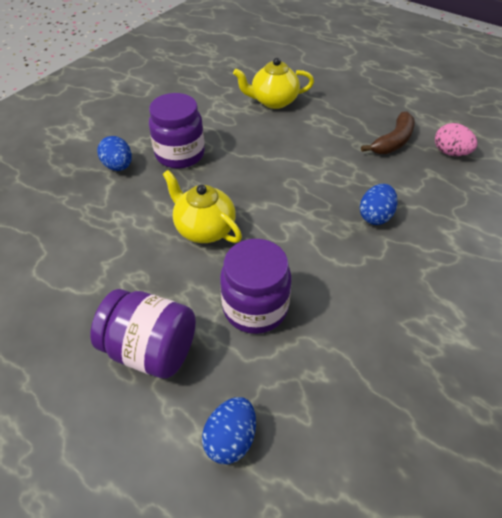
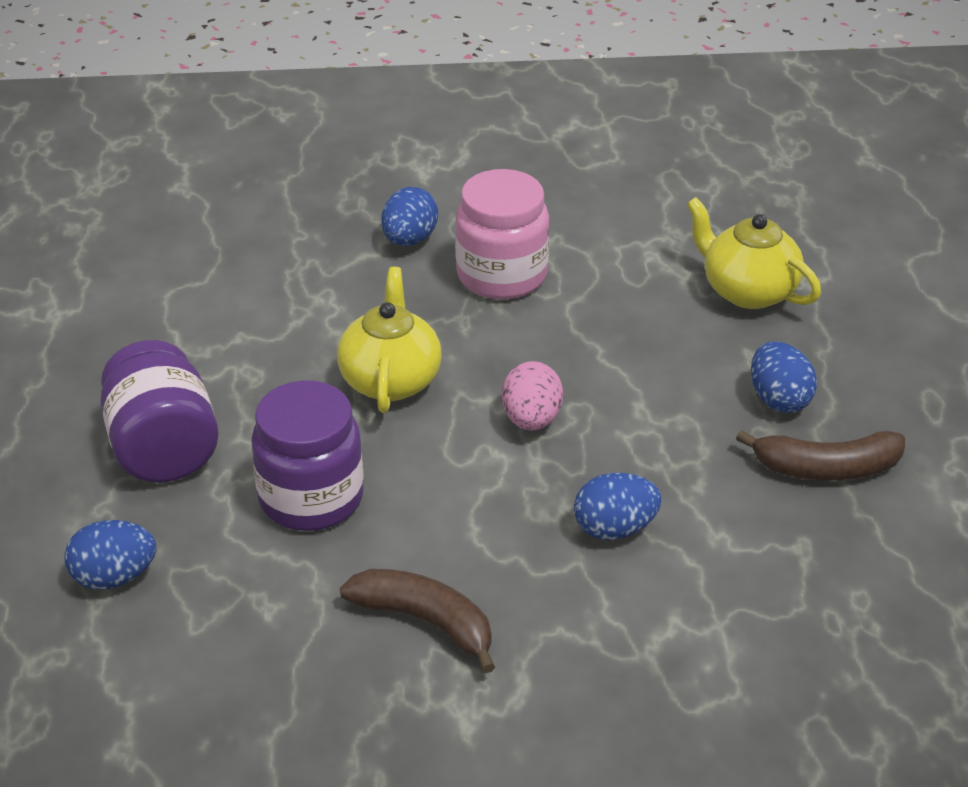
camera: 50 degrees right, 10 degrees down
(180, 154) = (501, 275): purple jar -> pink jar
(343, 130) = (779, 399): none -> blue egg
(382, 315) = (426, 622): none -> brown banana
(450, 152) = (889, 547): pink egg -> pink egg (531, 420)

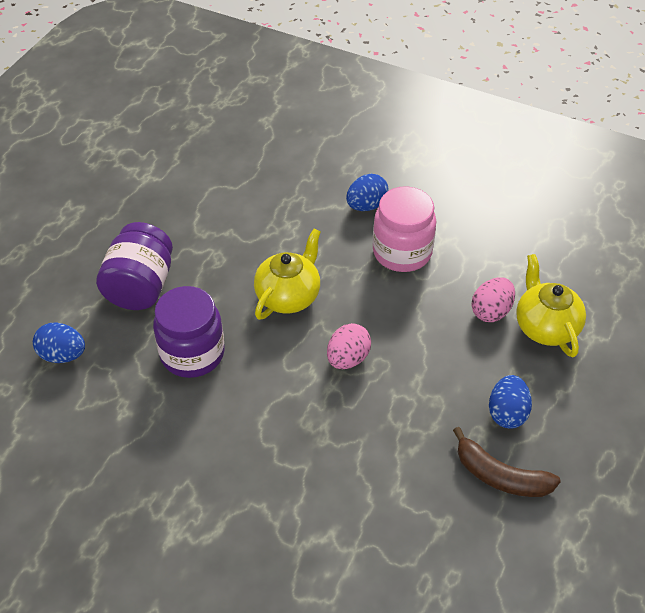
camera: 30 degrees right, 10 degrees up
(426, 622) = (195, 462): brown banana -> none
(615, 529) = (342, 455): blue egg -> none
(669, 299) = (491, 311): none -> pink egg

